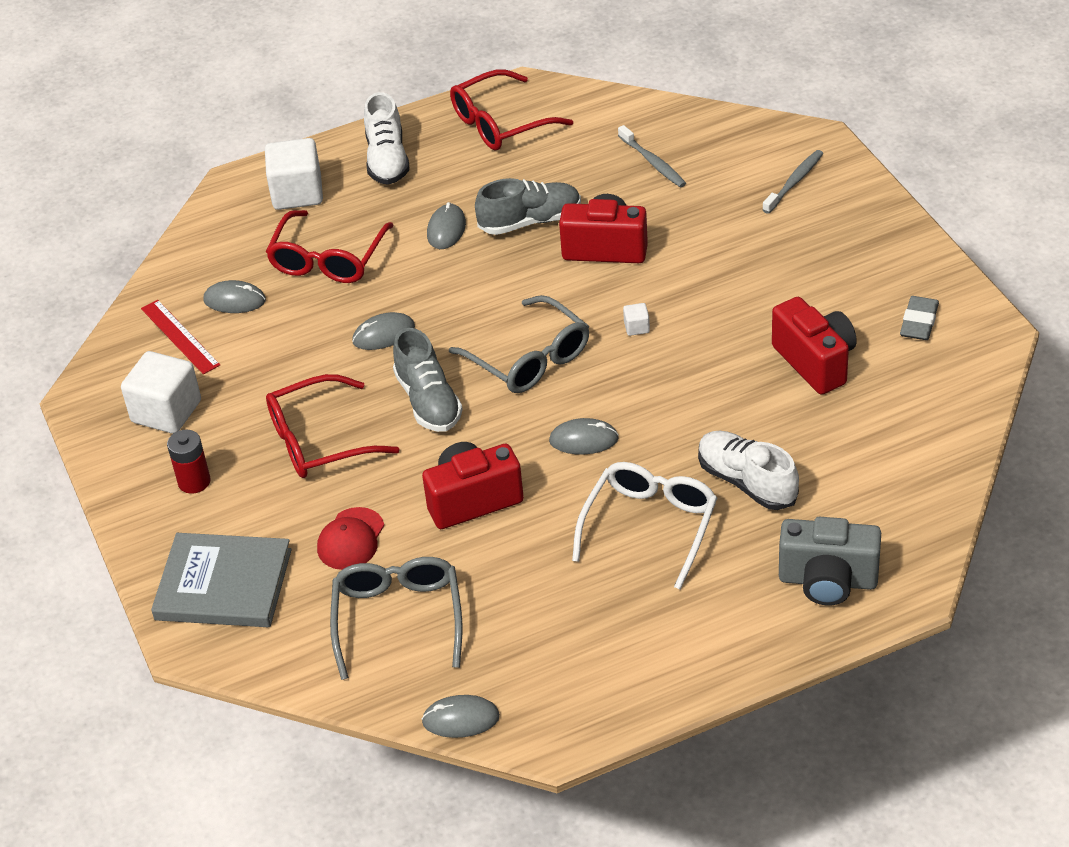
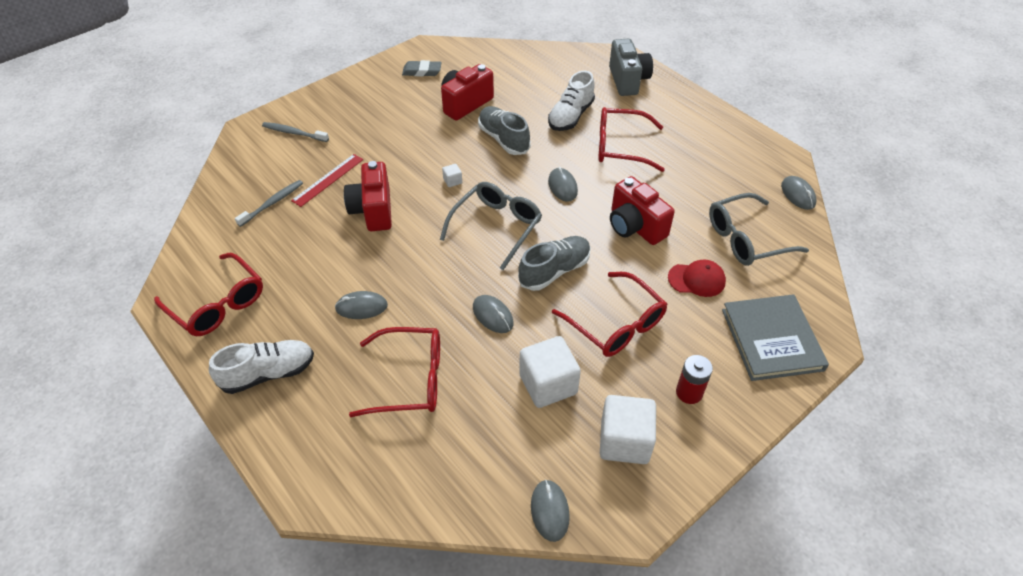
camera: 110 degrees left, 5 degrees up
(180, 337) = (532, 465): red ruler -> red ruler (328, 180)
(234, 300) = (476, 436): grey mouse -> grey mouse (549, 511)
(297, 193) = (320, 432): white cube -> white cube (548, 384)
(530, 221) = (346, 257): grey shoe -> grey shoe (503, 139)
(650, 526) = (620, 147): white glasses -> red glasses

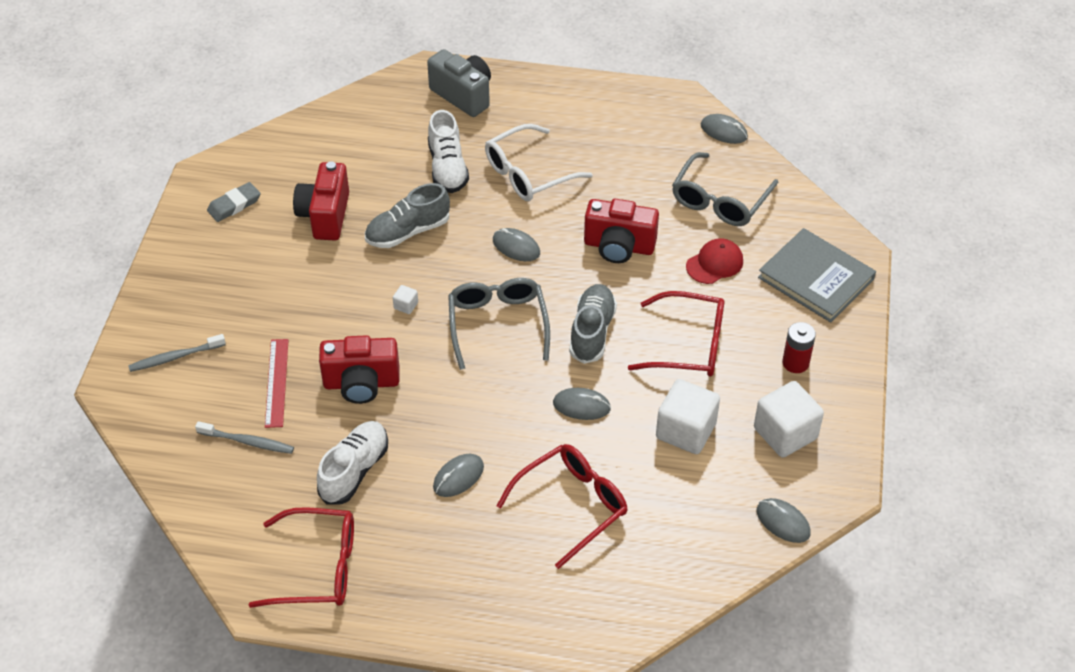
camera: 40 degrees left, 0 degrees up
(268, 373) = (443, 588): white shoe -> white shoe (354, 470)
(272, 203) = (248, 442): grey toothbrush -> grey toothbrush turned 105 degrees clockwise
(373, 210) = (361, 383): red camera -> red camera turned 45 degrees counterclockwise
(503, 139) = (408, 232): grey shoe -> grey shoe turned 45 degrees counterclockwise
(620, 147) = (528, 174): red glasses -> white glasses

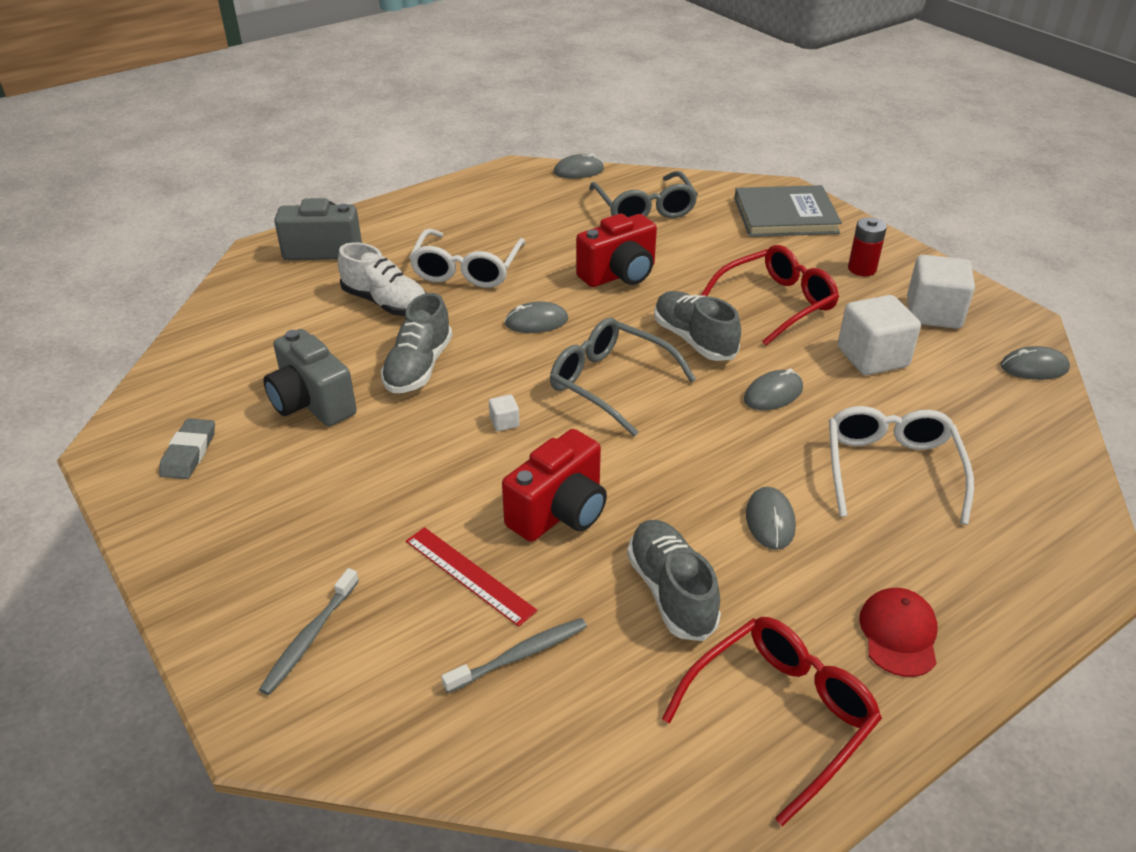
camera: 45 degrees left, 10 degrees down
(325, 216) = (312, 403): red camera -> grey camera
(354, 470) = (671, 592): white shoe -> grey shoe
(572, 505) = (890, 469): red glasses -> white glasses
(715, 263) = (706, 245): red cap -> red cap (898, 634)

